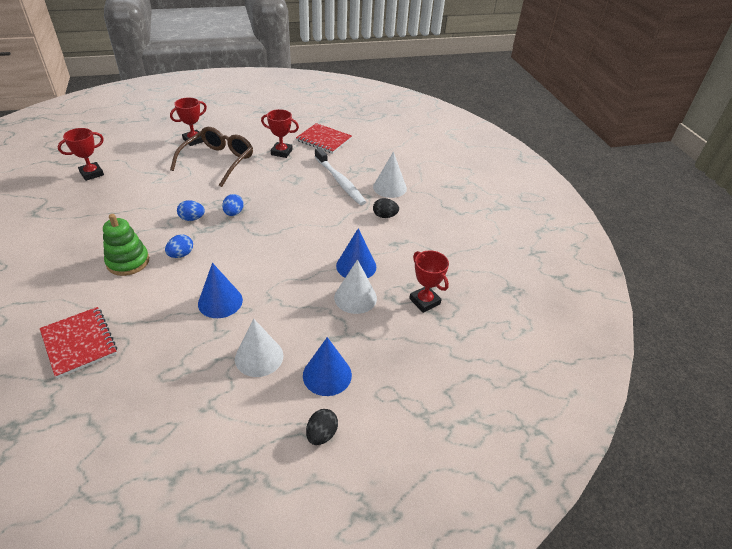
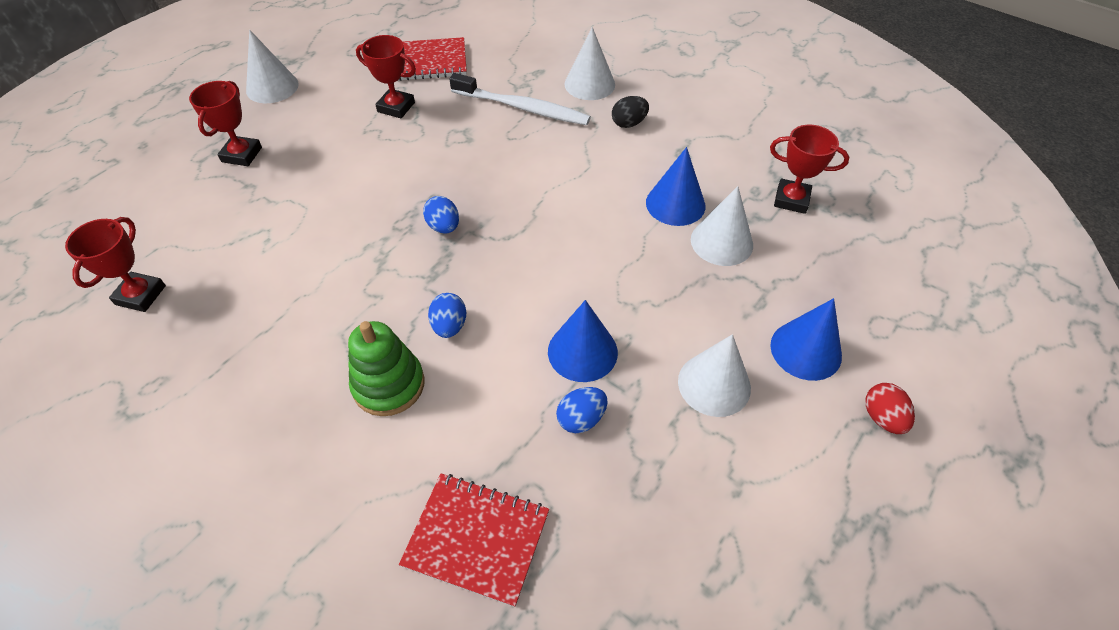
camera: 35 degrees left, 10 degrees up
(192, 218) = (397, 268): blue egg -> blue egg (581, 419)
(218, 161) = (323, 167): brown glasses -> none
(241, 119) = (272, 87): none -> white cone
(281, 152) = (396, 107): red trophy -> red trophy turned 45 degrees clockwise
(321, 434) = (882, 418): black egg -> red egg

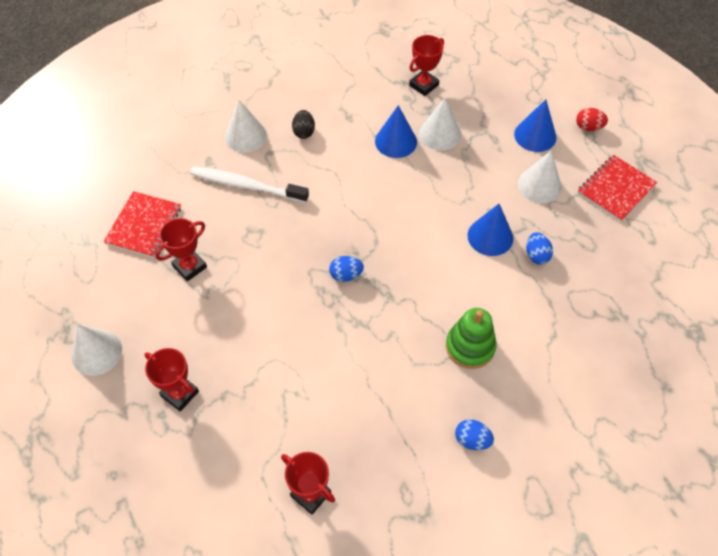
camera: 65 degrees left, 5 degrees up
(449, 326) = (438, 299): blue egg -> blue egg (472, 440)
(476, 539) = (592, 331): red notebook -> red notebook (616, 189)
(523, 108) = (246, 185): white toothbrush -> white toothbrush turned 120 degrees counterclockwise

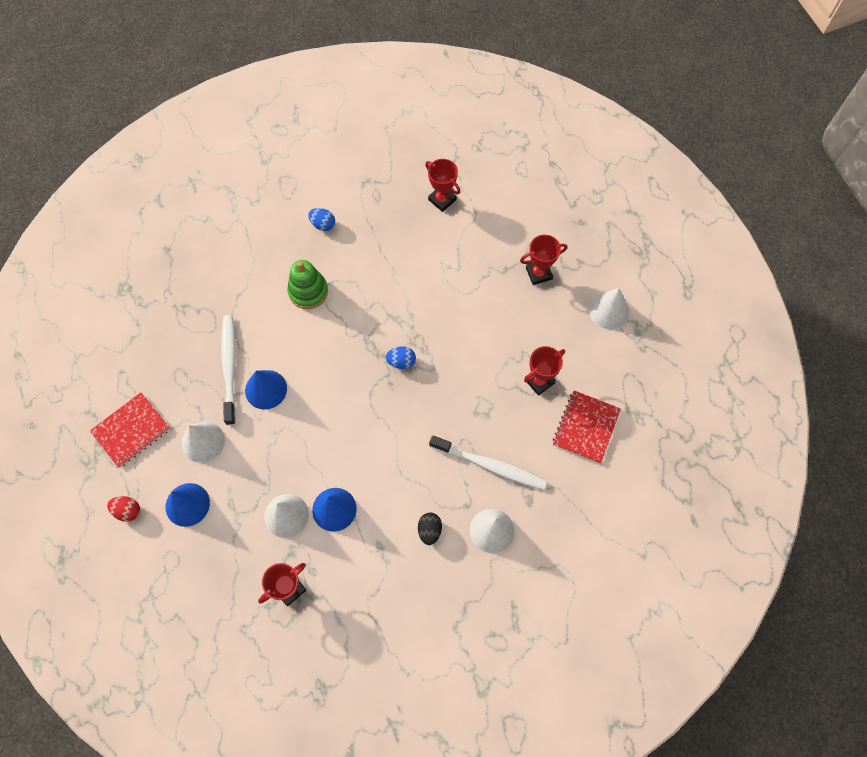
camera: 175 degrees left, 10 degrees up
(180, 394) = (539, 273): red trophy -> red trophy turned 60 degrees counterclockwise
(536, 255) = (230, 367): blue egg -> white toothbrush

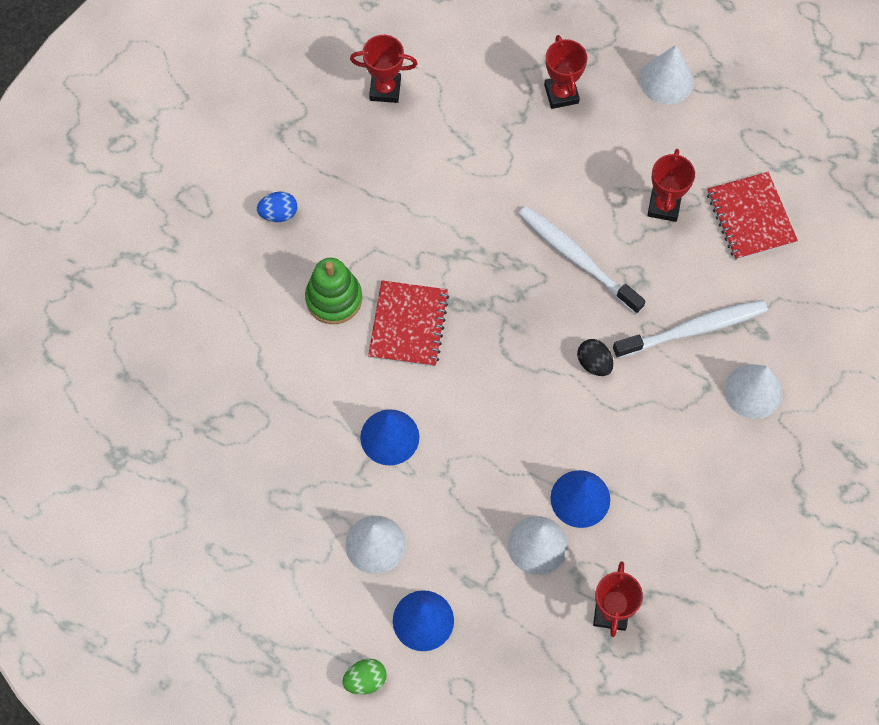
camera: 40 degrees left, 0 degrees up
(128, 511) = (365, 680): red egg -> green egg
(131, 430) = (284, 597): red notebook -> red notebook (408, 325)
(230, 367) = (327, 445): white toothbrush -> white toothbrush (577, 258)
(401, 362) = (506, 295): blue egg -> none
(429, 530) = (694, 441): black egg -> black egg (594, 363)
(539, 273) = (561, 94): red trophy -> red trophy turned 45 degrees counterclockwise

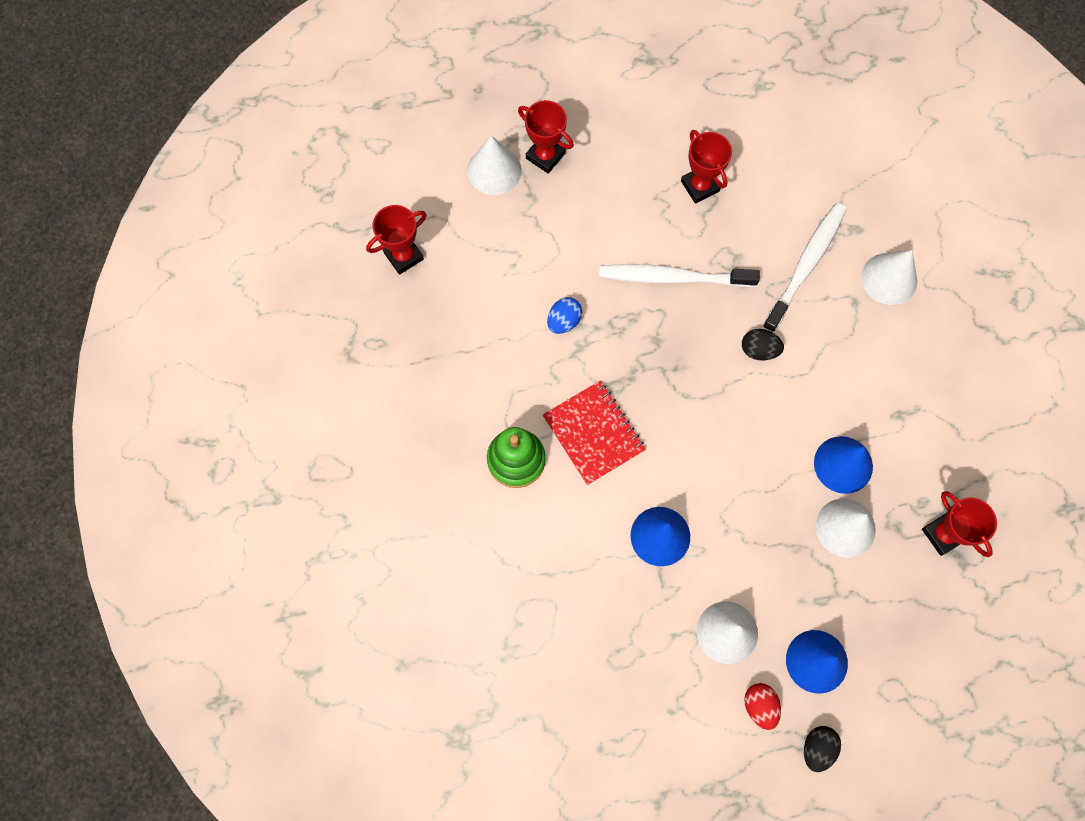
camera: 40 degrees left, 5 degrees up
(279, 214) = (409, 425): blue egg -> blue egg (564, 321)
(350, 615) = (759, 706): none -> red egg
(365, 680) = (817, 748): green egg -> black egg
(666, 80) = (614, 86): white cone -> white cone (494, 170)
(750, 217) = (769, 146): red notebook -> none

